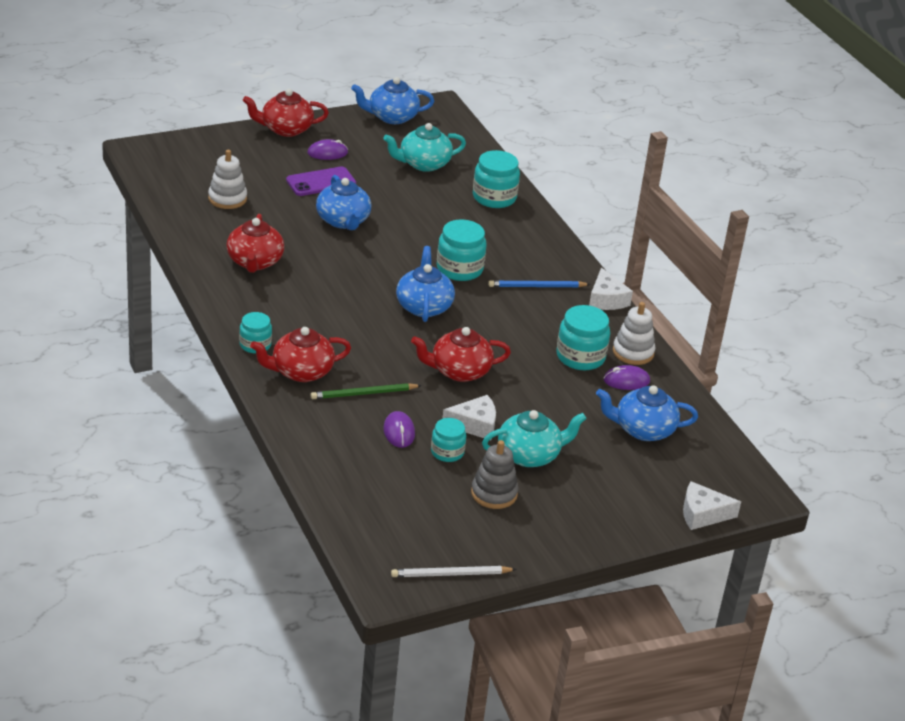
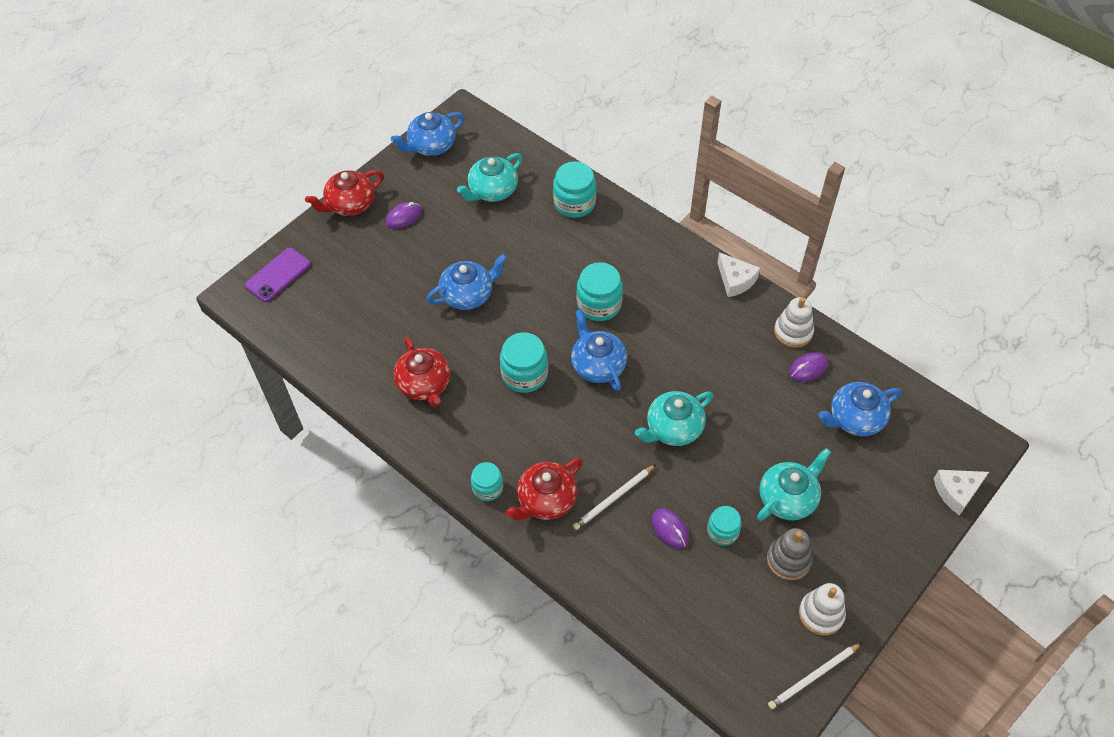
camera: 20 degrees left, 20 degrees up
(227, 199) = (352, 317): white stacking toy -> white stacking toy (821, 614)
(321, 182) = (420, 256): purple phone -> purple phone (278, 275)
(343, 221) = (468, 295): blue teapot -> blue teapot turned 75 degrees counterclockwise
(363, 394) = (613, 498): green pencil -> white pencil
(459, 371) = (673, 428): red teapot -> turquoise teapot
(475, 425) = (724, 486): white cheese -> none
(536, 286) = (672, 293): blue pencil -> none
(580, 357) = (756, 359): turquoise jar -> turquoise jar (524, 374)

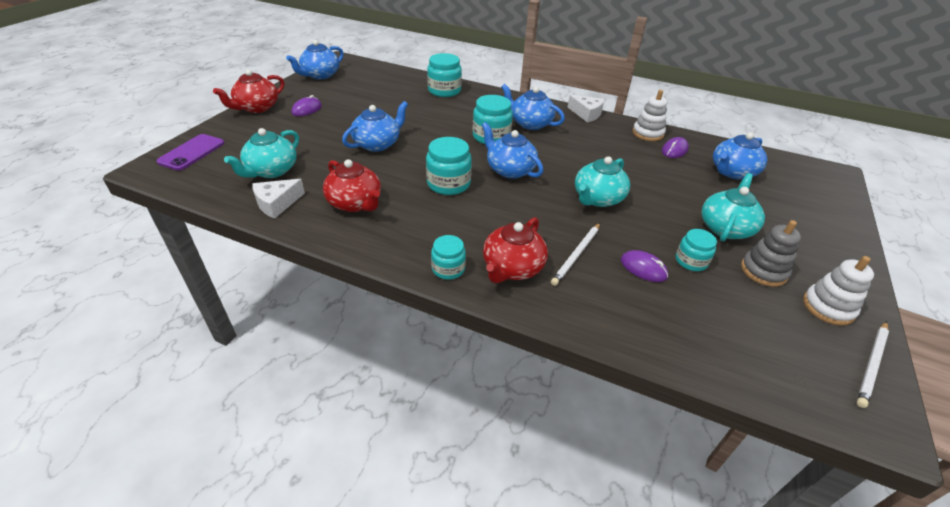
camera: 20 degrees left, 15 degrees down
(492, 190) = (377, 91): turquoise teapot -> turquoise teapot (271, 171)
(655, 287) = (530, 123): none -> blue teapot
(956, 492) = (845, 202): white cheese -> white cheese (277, 203)

